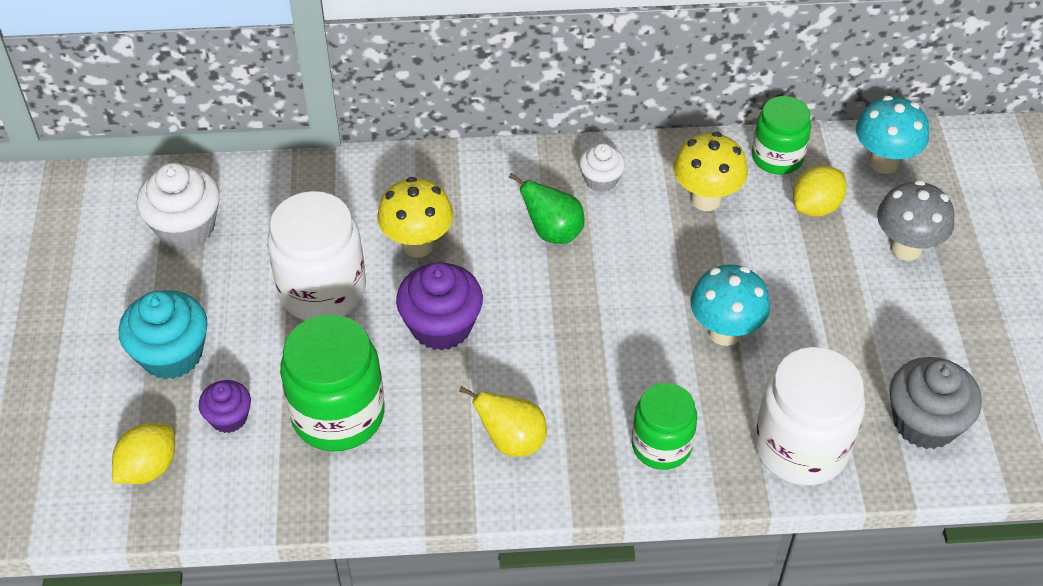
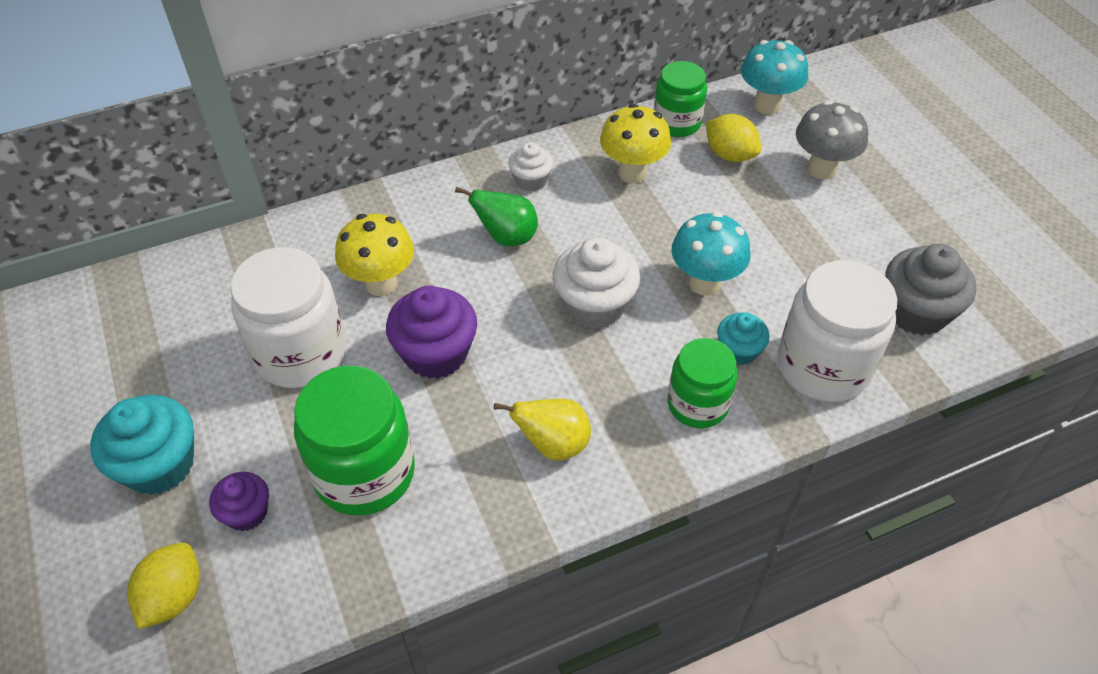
camera: 20 degrees left, 0 degrees up
(186, 227) = (132, 330): white cupcake -> white cupcake (594, 305)
(726, 407) = (739, 350): none -> turquoise cupcake
(816, 207) = (729, 155): yellow lemon -> yellow lemon turned 75 degrees counterclockwise

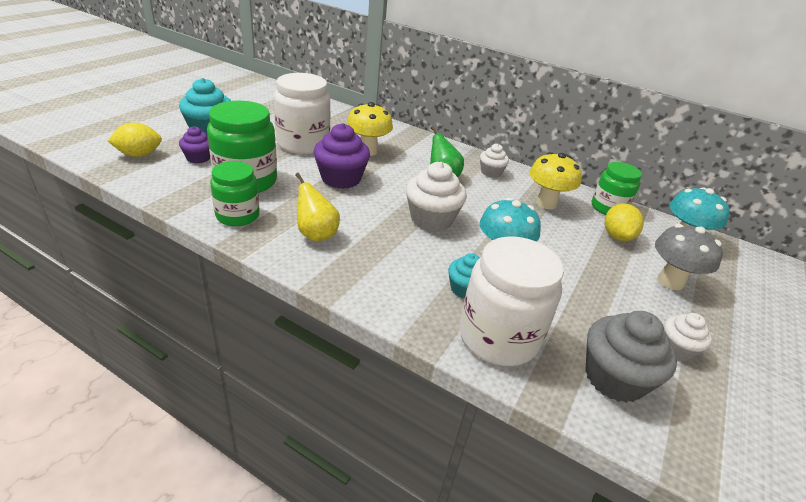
camera: 50 degrees right, 15 degrees down
(697, 404) = (401, 283): green jar -> green jar (237, 215)
(906, 238) = (677, 349): none -> white cupcake

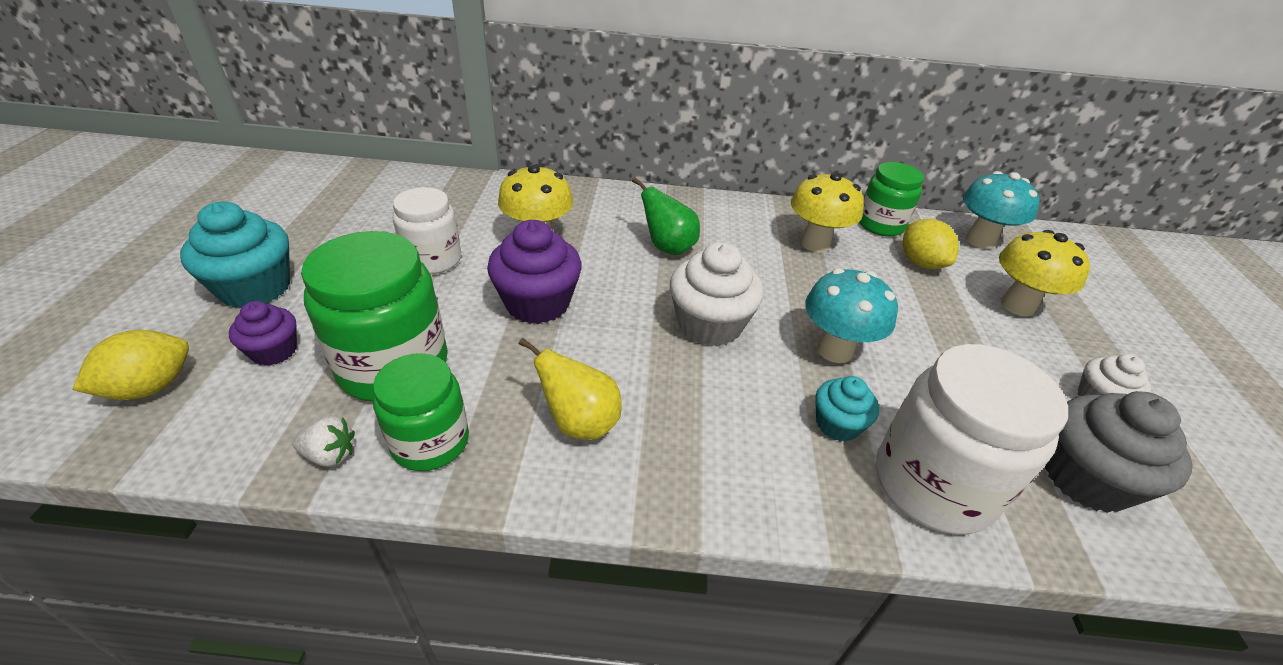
camera: 25 degrees left, 5 degrees up
(191, 204) = (330, 455): none -> white strawberry
(303, 144) = (433, 259): white jar -> white jar, size x0.64
(491, 172) = (719, 219): white cupcake -> none
(670, 281) = (1017, 305): grey mushroom -> yellow mushroom

